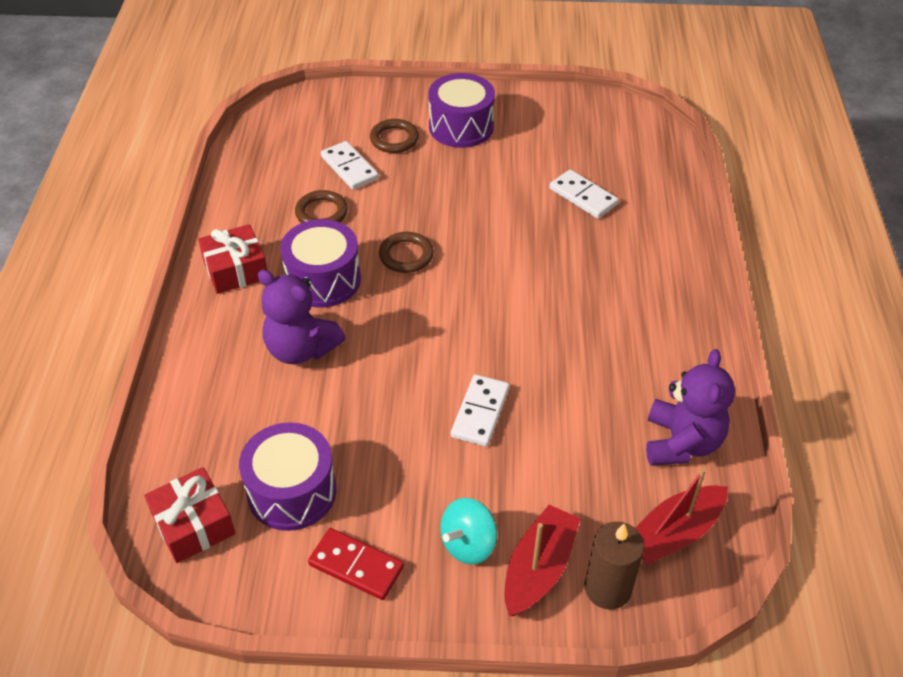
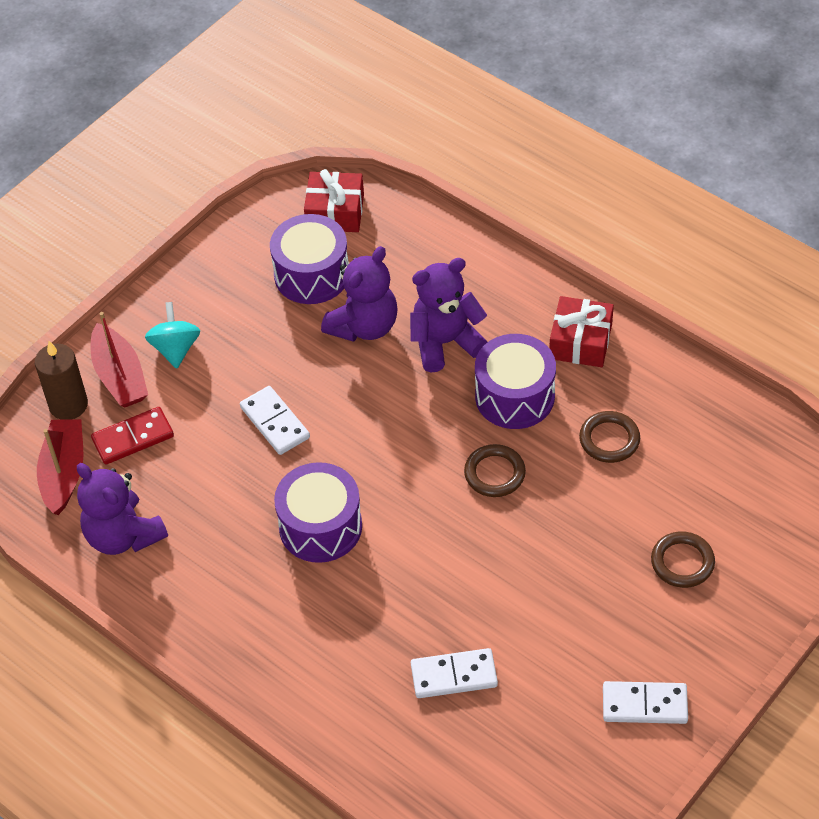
camera: 130 degrees right, 5 degrees up
(325, 414) = (364, 326): none -> purple teddy bear
(349, 168) = (662, 497): white domino -> white domino (644, 705)
(356, 566) = (220, 280): red domino -> red domino (133, 438)
(461, 127) = (657, 638): purple drum -> purple drum (320, 526)

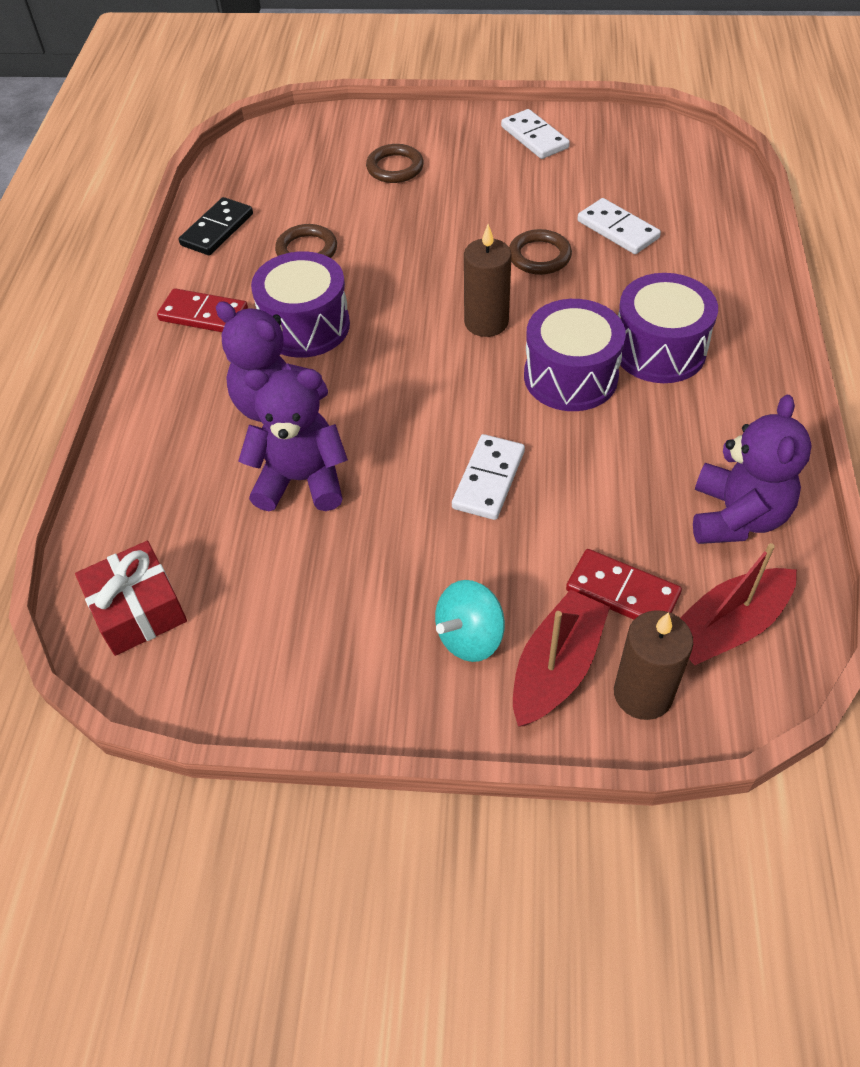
camera: 125 degrees left, 0 degrees up
(312, 274) = (257, 572): purple drum -> purple drum (659, 350)
(422, 510) = (486, 322): none -> brown candle
(494, 473) = (404, 298): brown ring -> brown ring (539, 256)
(580, 341) = (203, 315): red gift -> red domino
(687, 393) = (217, 230): none -> black domino

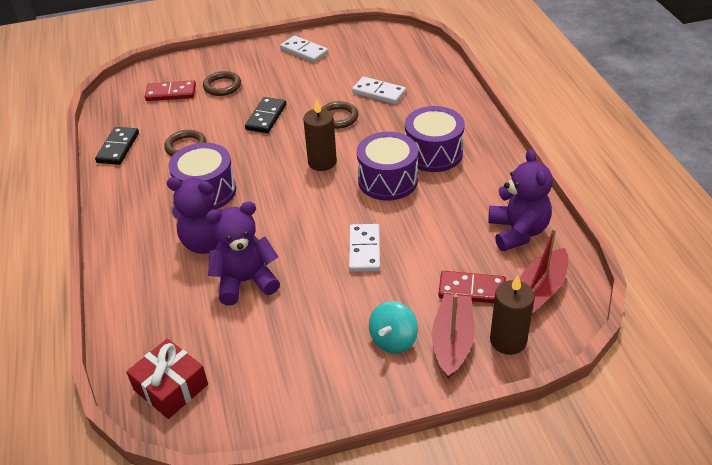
camera: 20 degrees left, 10 degrees down
(203, 315) = (133, 201): red domino -> red domino (171, 93)
(436, 231) = (266, 117): none -> black domino

